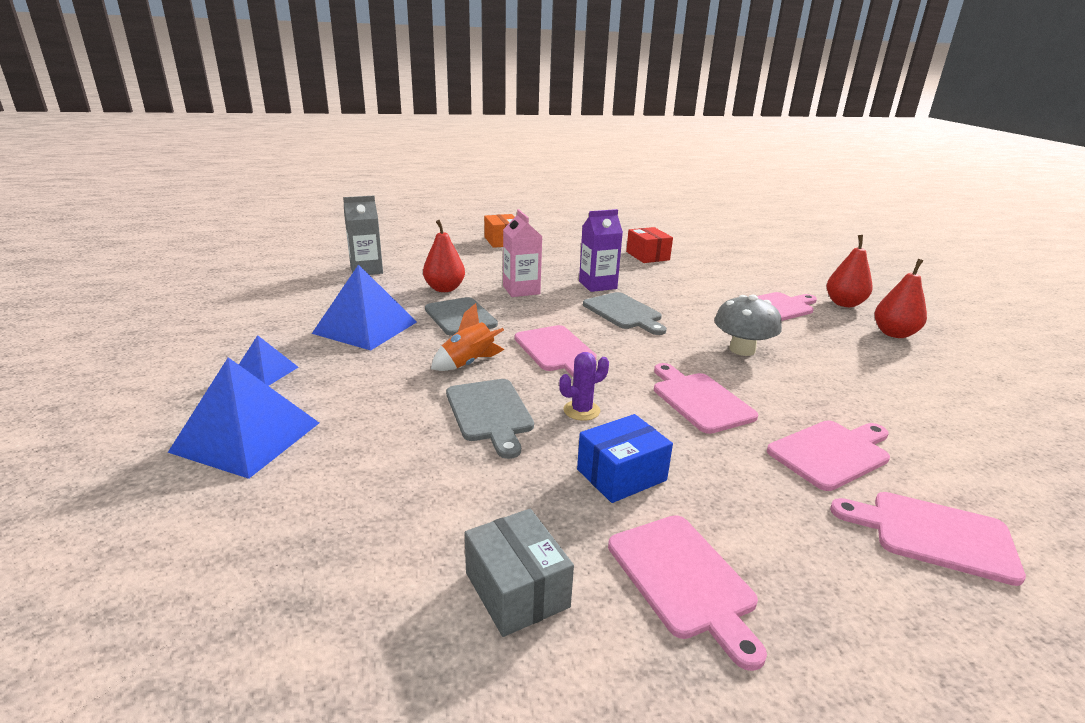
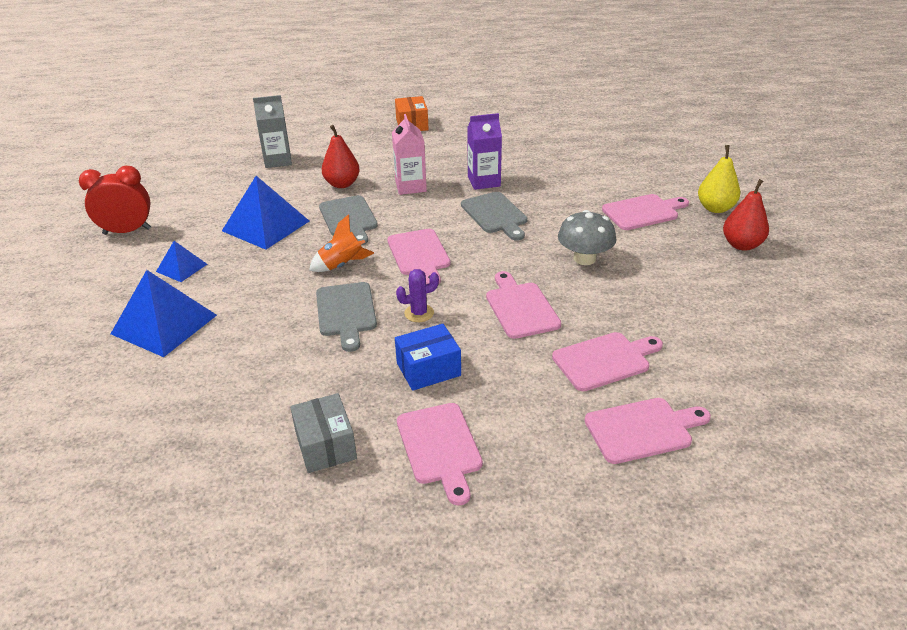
camera: 10 degrees right, 10 degrees up
(190, 336) = (127, 231): none -> red clock
(647, 256) = (548, 144): red box -> none
(844, 303) = (715, 208): red pear -> yellow pear
(933, 535) = (642, 429): pink cutting board -> pink cutting board turned 135 degrees clockwise

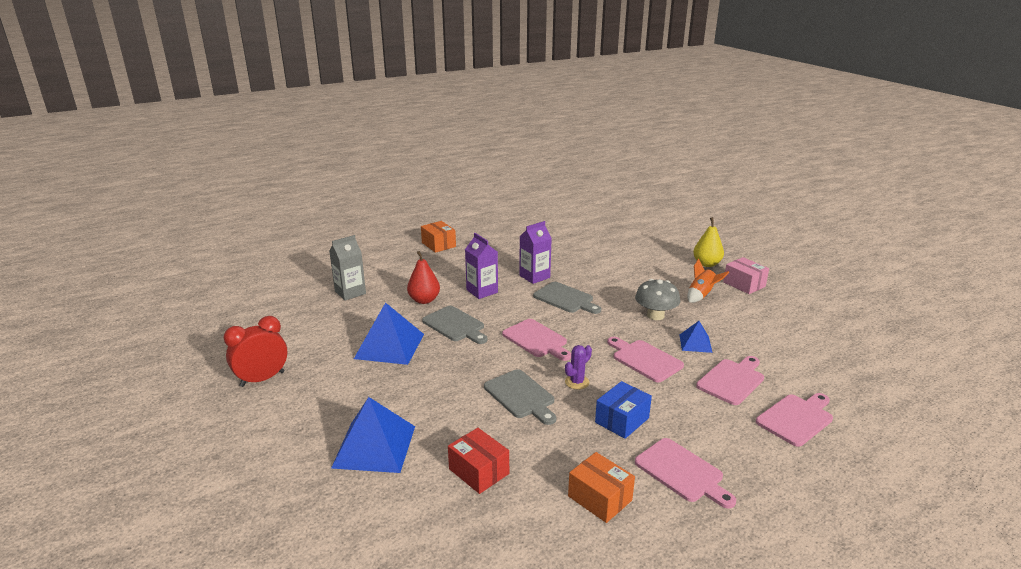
camera: 25 degrees left, 10 degrees down
(181, 267) = (345, 397): blue pyramid -> blue pyramid (695, 343)
(234, 378) = (479, 471): none -> red box
(325, 445) = (600, 498): grey box -> orange box
(342, 265) = (484, 362): orange rocket -> orange rocket (701, 295)
(410, 186) = (482, 291): pink carton -> purple carton
(643, 212) = (664, 276): pink cutting board -> none
(741, 245) = (744, 284): red pear -> pink box

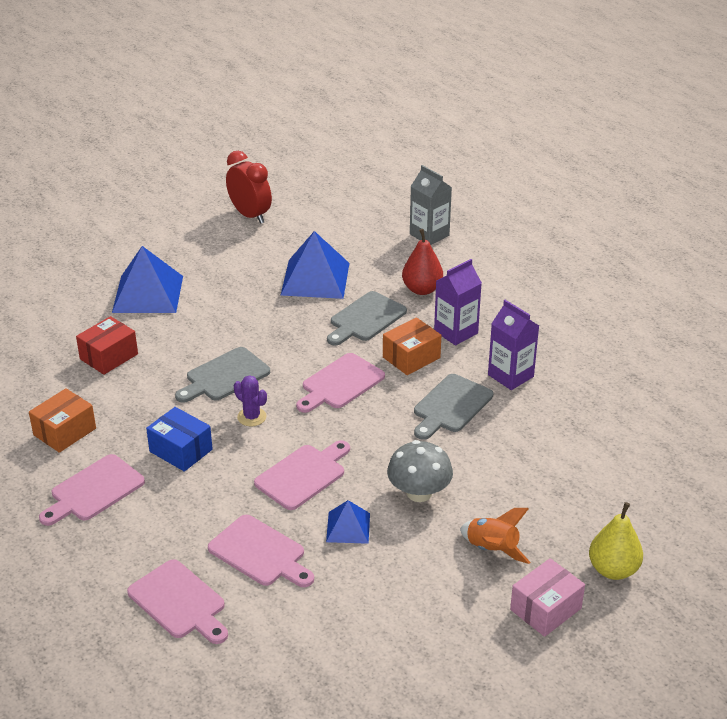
camera: 85 degrees right, 10 degrees up
(438, 244) = (586, 283): orange box -> orange box (411, 357)

